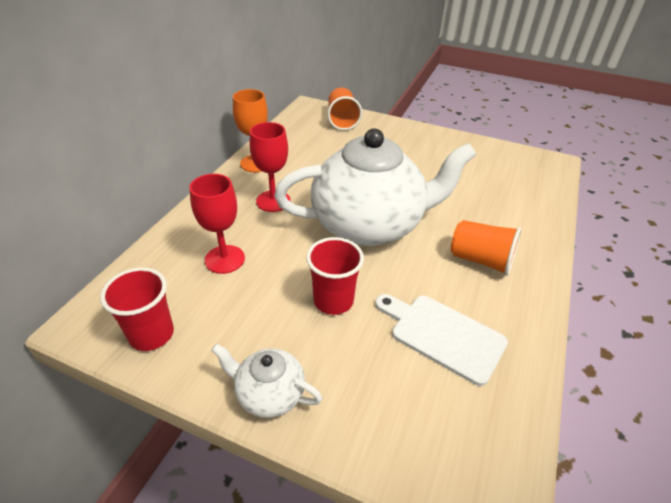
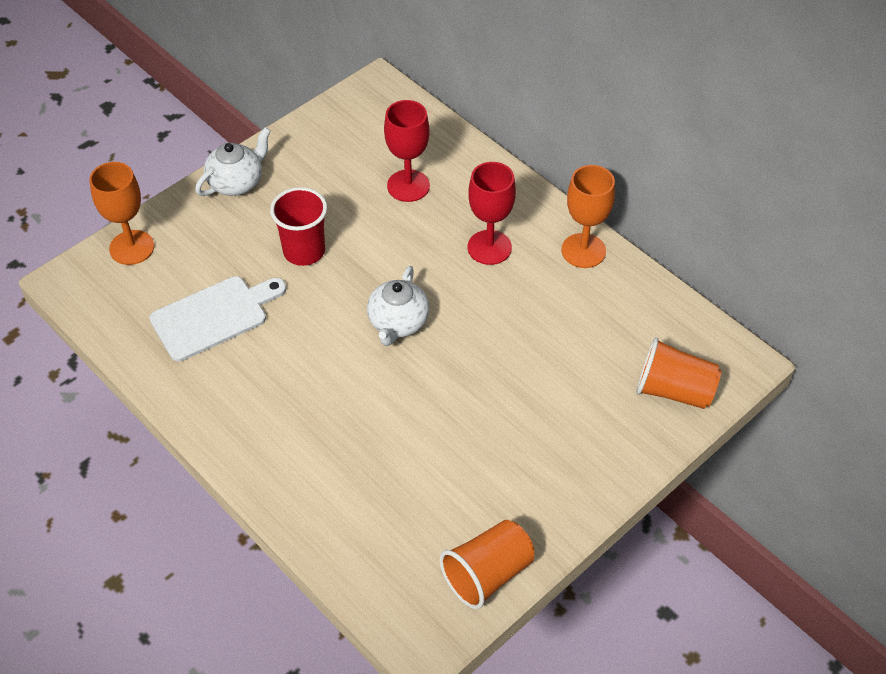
camera: 115 degrees right, 10 degrees up
(151, 334) = (340, 125): red cup -> none
(369, 225) = (398, 323): white teapot -> white teapot, size x0.44
(414, 456) = (132, 247): none -> orange goblet
(481, 260) = (282, 402): orange cup -> orange cup (487, 574)

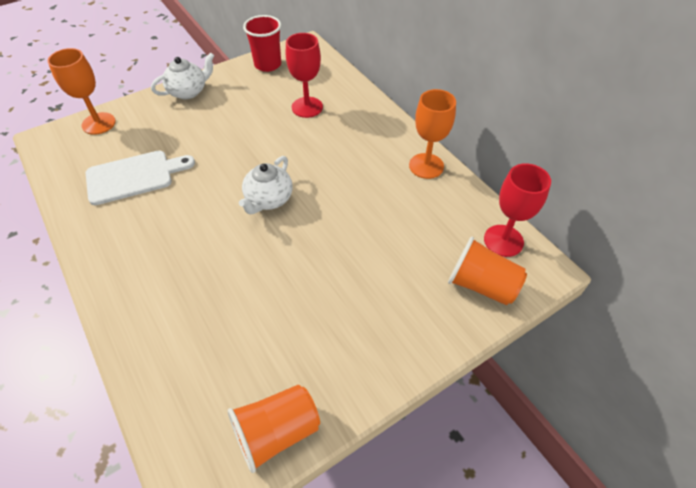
camera: 10 degrees right, 0 degrees up
(304, 251) = (217, 140): red cup -> red cup (268, 64)
(489, 247) = (354, 155): red goblet -> red goblet (503, 240)

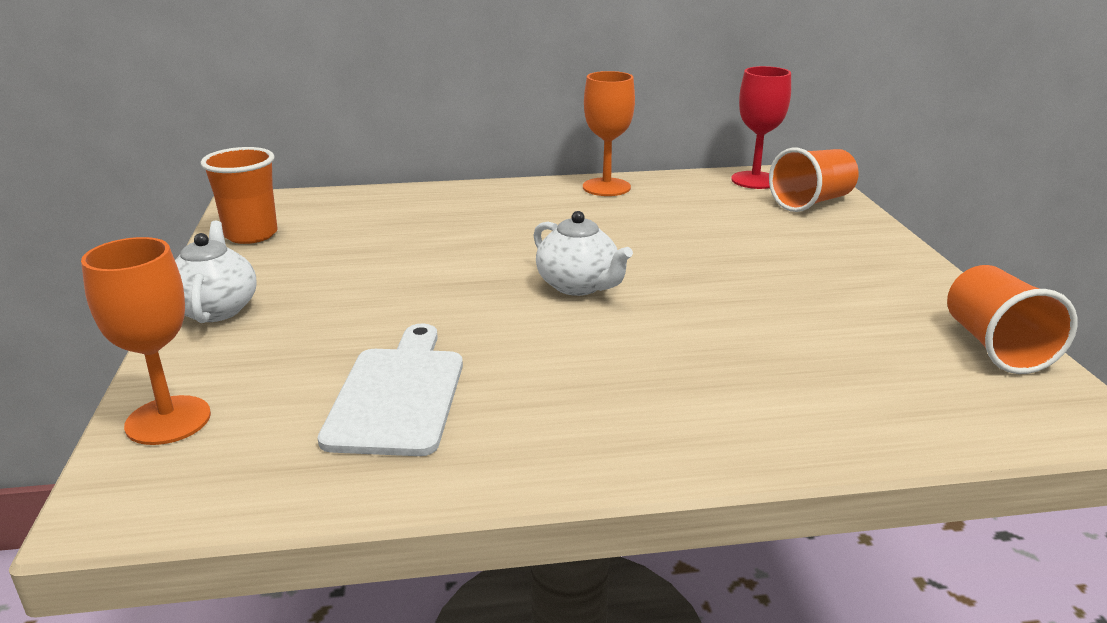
camera: 65 degrees left, 25 degrees down
(268, 64) = (251, 235): red cup -> orange cup
(307, 107) = (403, 227): red goblet -> none

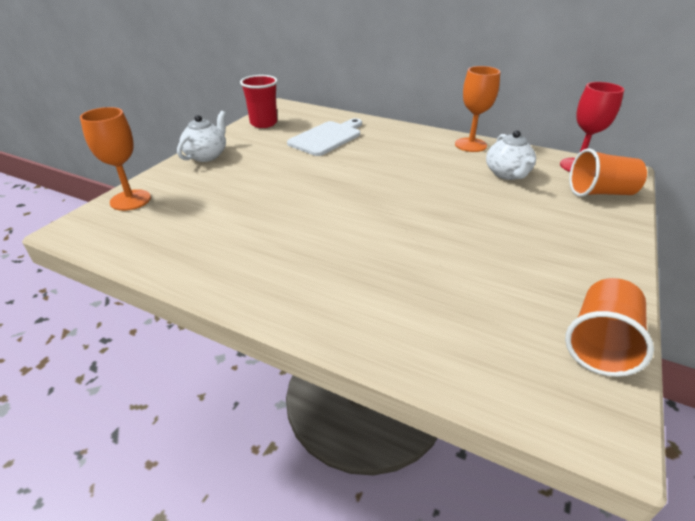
camera: 35 degrees right, 10 degrees up
(251, 235) = (263, 123): orange cup -> red cup
(397, 395) = (220, 224): white cutting board -> white cutting board (327, 137)
(579, 286) = (376, 199): white teapot -> white teapot (507, 174)

